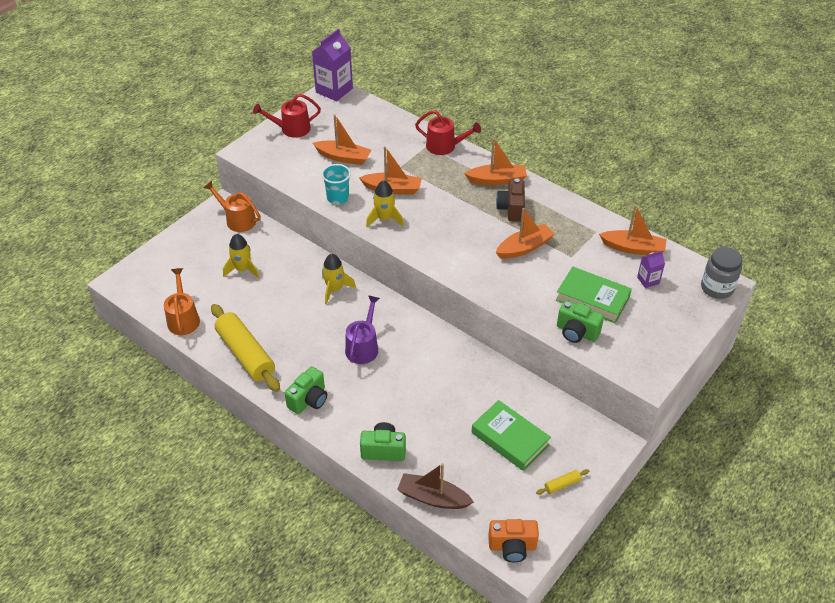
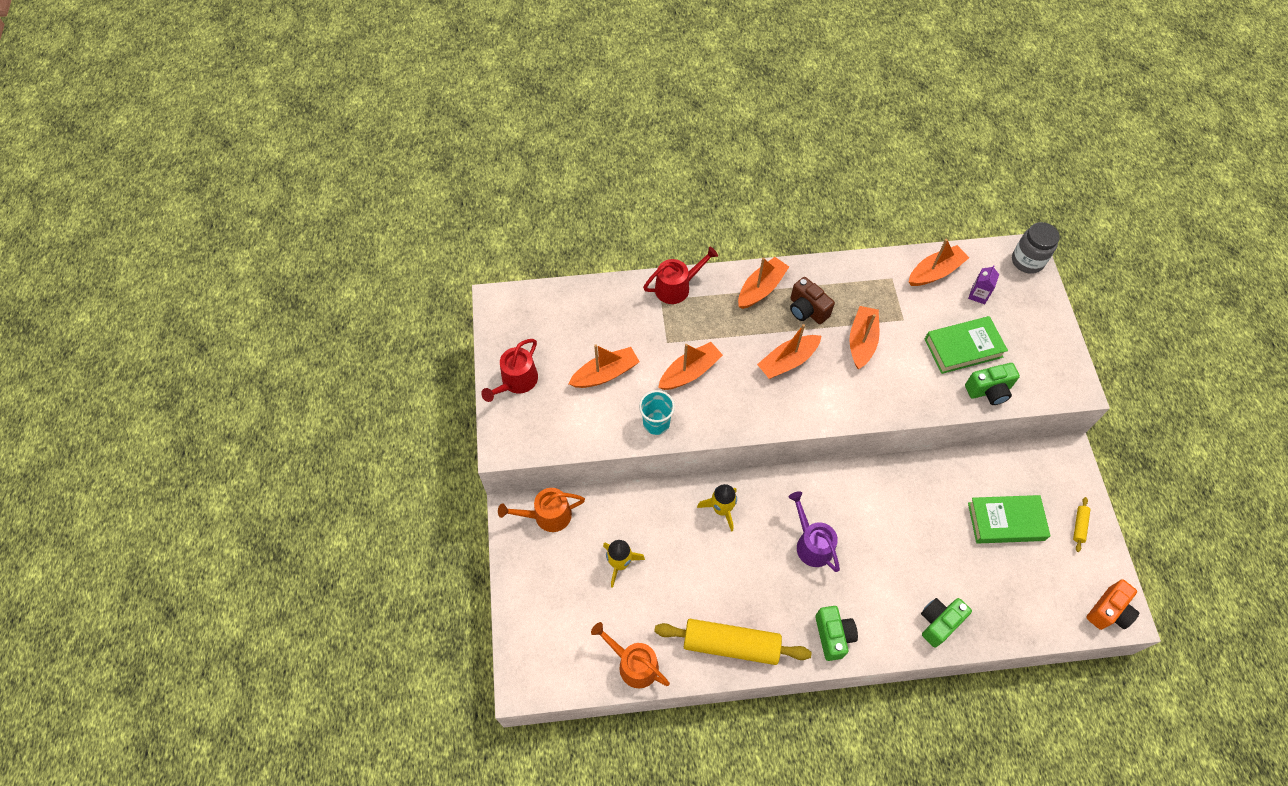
camera: 45 degrees left, 15 degrees up
(334, 90) = (499, 302): purple carton -> none
(384, 219) = (722, 410): yellow rocket -> none
(433, 498) = (1017, 627): brown boat -> none
(460, 224) = (788, 361): none -> orange boat

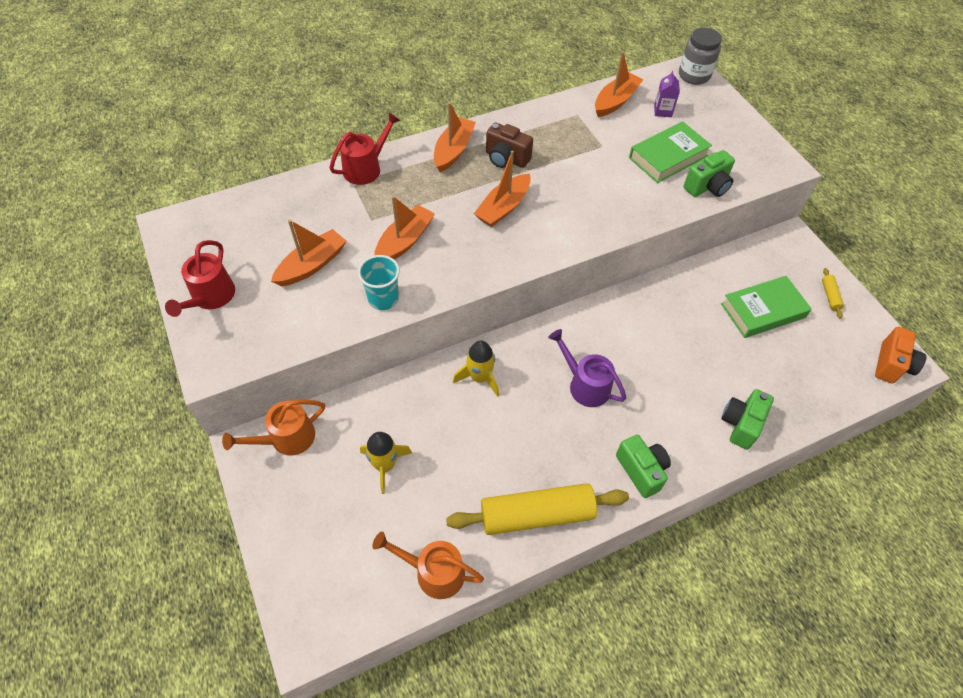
camera: 20 degrees left, 5 degrees down
(861, 341) = (570, 173): orange boat -> none

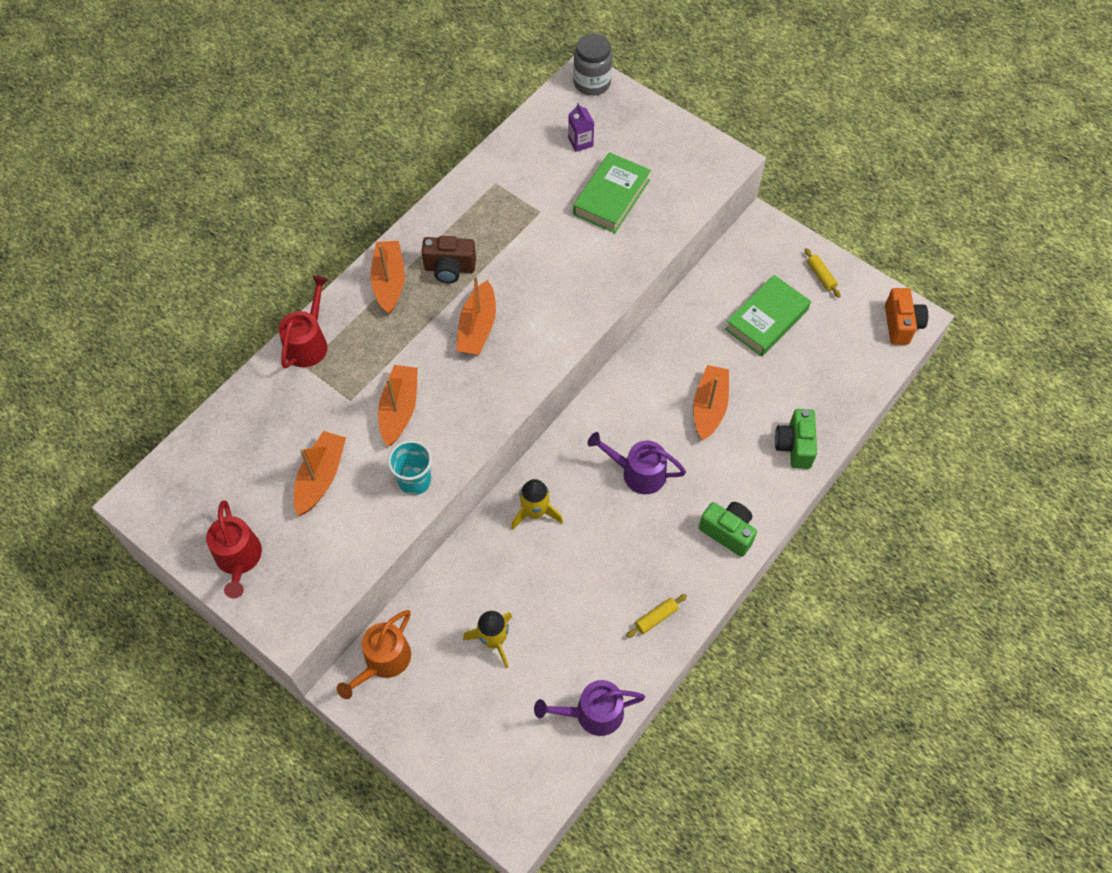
camera: 25 degrees left, 5 degrees up
(434, 572) = (593, 713): orange watering can -> purple watering can
(536, 515) = (656, 618): yellow rolling pin -> yellow rolling pin, size x0.41
(615, 101) = (526, 150): orange boat -> orange boat (709, 407)
(707, 187) = (665, 217): green camera -> none

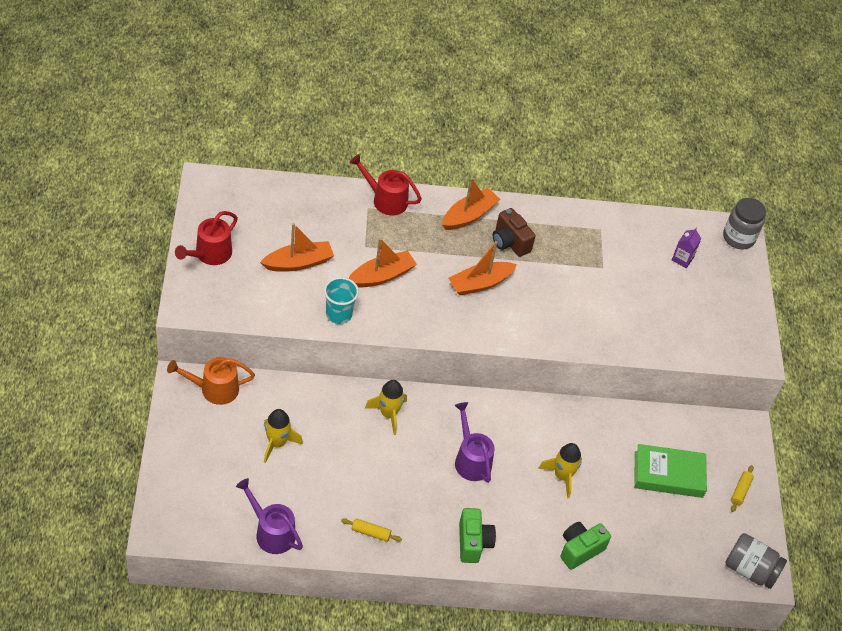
camera: 45 degrees right, 10 degrees down
(308, 343) = (386, 200): red watering can -> red watering can turned 135 degrees counterclockwise
(611, 197) = (655, 302): green book -> none
(709, 407) = (562, 476): orange boat -> yellow rocket
(901, 325) = (750, 569): orange camera -> grey jar

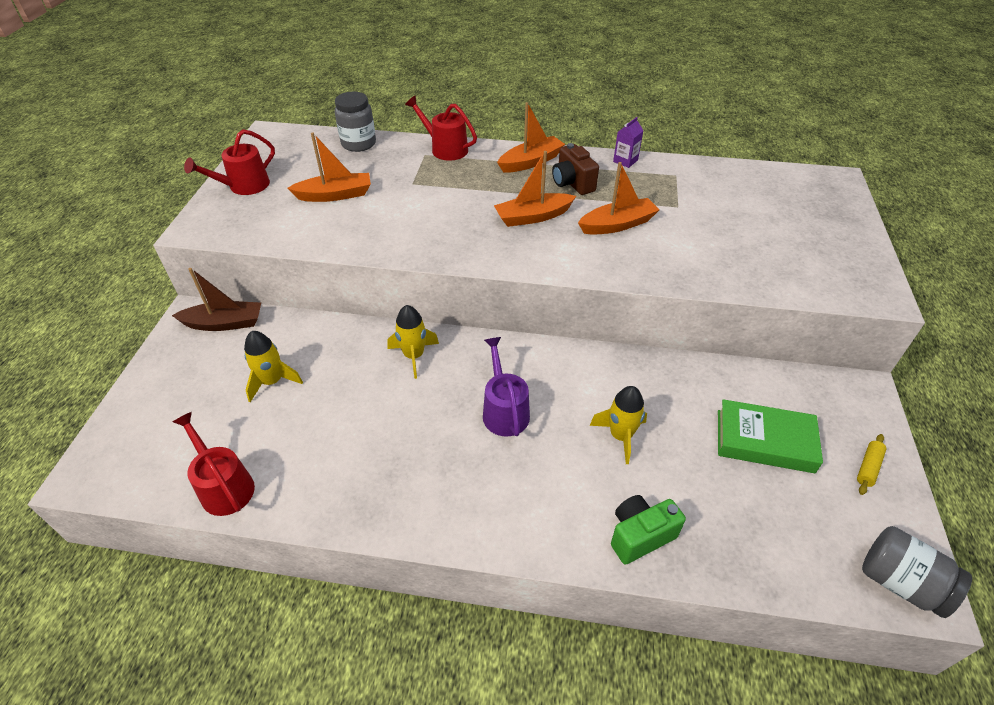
camera: 15 degrees right, 5 degrees down
(214, 389) = (224, 323): orange watering can -> brown boat
(271, 532) = (224, 486): purple watering can -> red watering can
(339, 314) = (363, 239): turquoise cup -> none
(370, 533) = (353, 494): yellow rolling pin -> none
(381, 276) = (422, 208): orange boat -> orange boat (617, 225)
(473, 543) = (489, 516): green camera -> none
(682, 259) = (772, 201): purple carton -> purple carton (625, 161)
(738, 238) = (837, 185): grey jar -> grey jar (358, 144)

